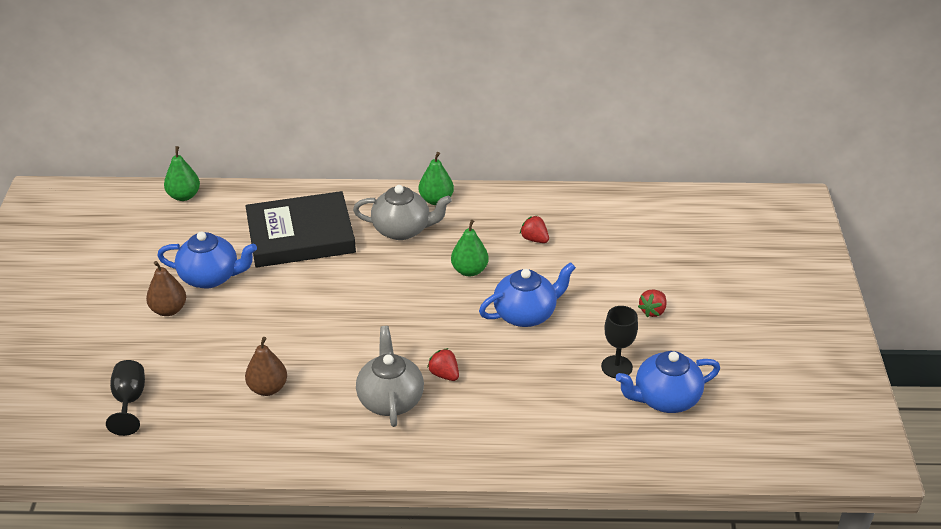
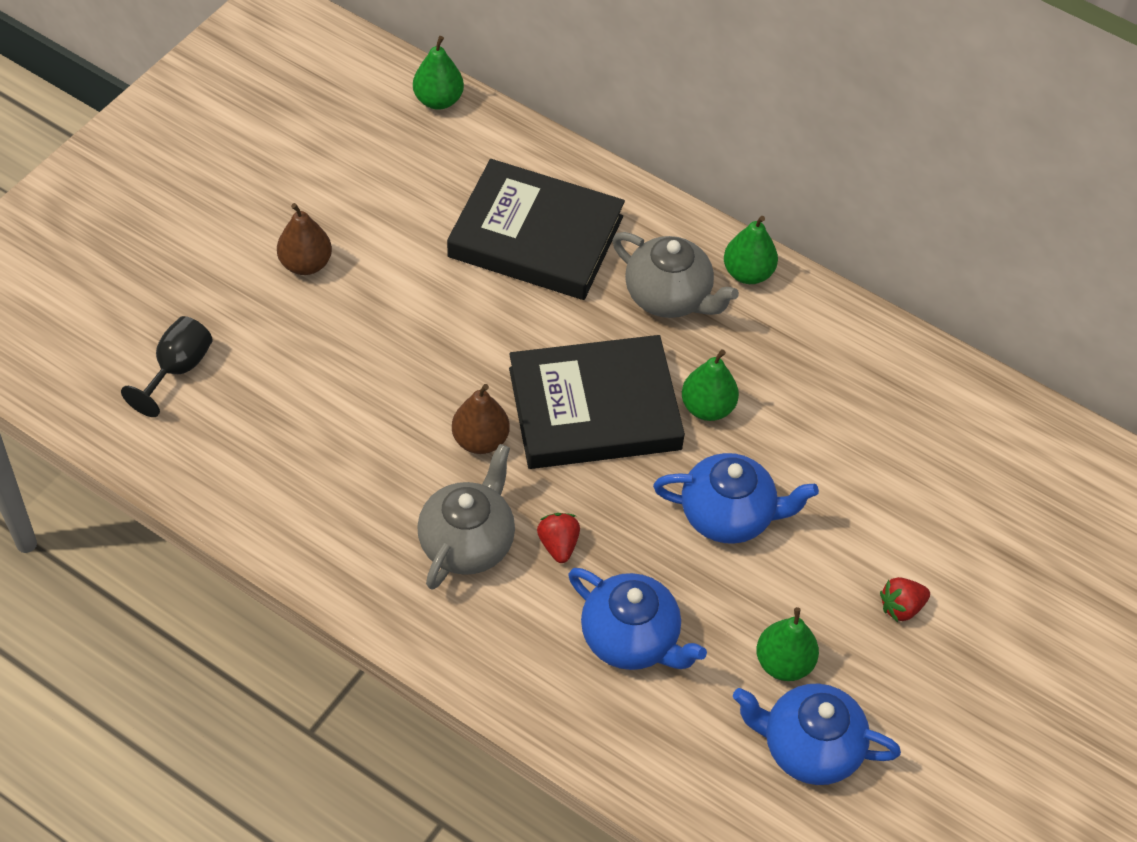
camera: 30 degrees right, 15 degrees up
(211, 277) = (386, 242): blue teapot -> blue teapot (631, 639)
(268, 388) = (339, 442): brown pear -> brown pear (480, 440)
(407, 300) = (594, 409): none -> black book
(534, 239) = (830, 406): red strawberry -> none
(616, 367) = (784, 663): black goblet -> green pear

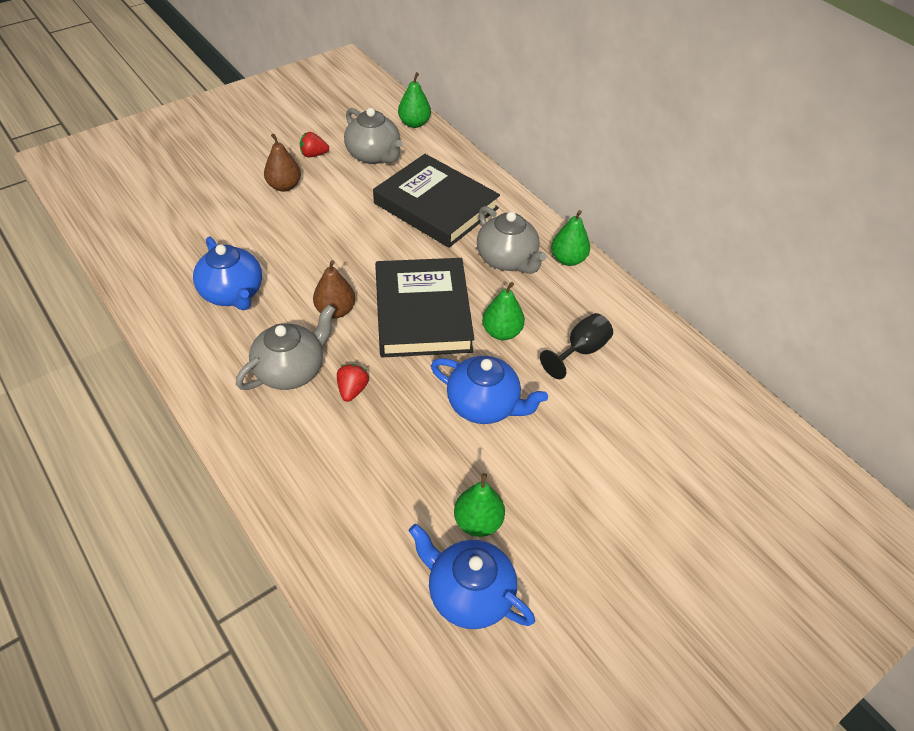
camera: 20 degrees right, 5 degrees down
(177, 369) = (171, 222): black goblet -> black goblet (580, 351)
(407, 174) = (374, 155): none -> grey teapot
(594, 409) = (422, 312): black book -> black book turned 75 degrees clockwise
(631, 639) = (371, 469): blue teapot -> blue teapot (233, 294)
(901, 607) = (589, 508): red strawberry -> red strawberry (313, 154)

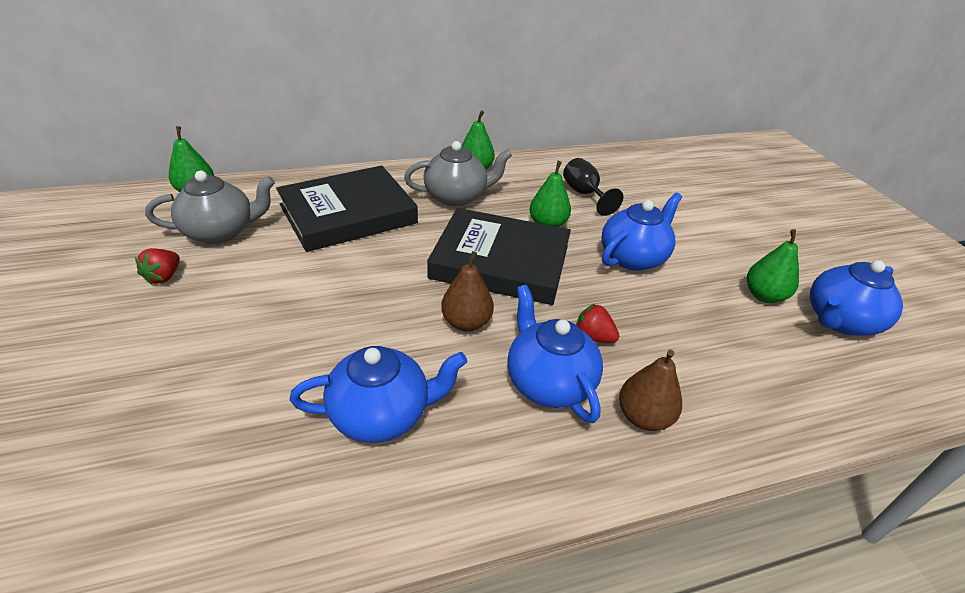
camera: 70 degrees left, 10 degrees down
(284, 186) = (201, 317): brown pear -> brown pear (643, 417)
(291, 370) = (548, 382): grey teapot -> blue teapot

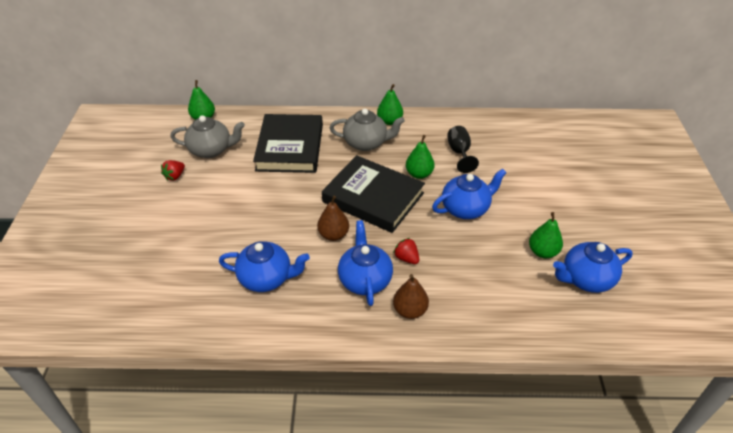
camera: 20 degrees right, 5 degrees up
(348, 214) = (290, 147): black book -> black book turned 75 degrees counterclockwise

